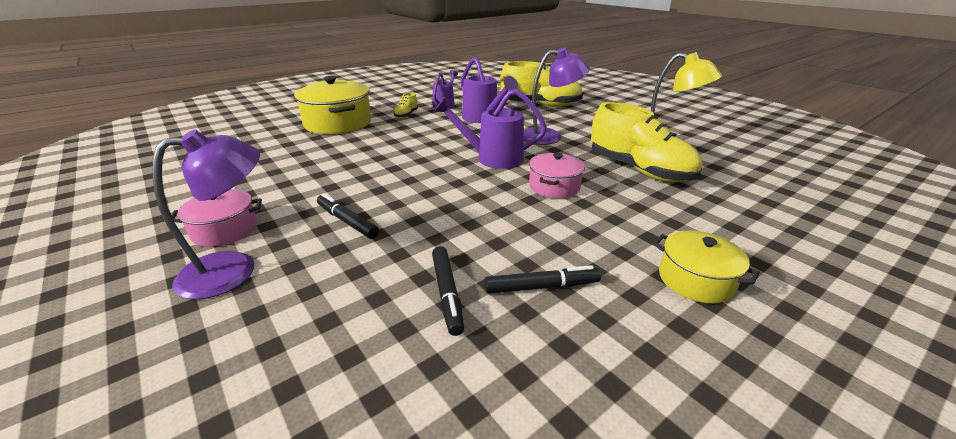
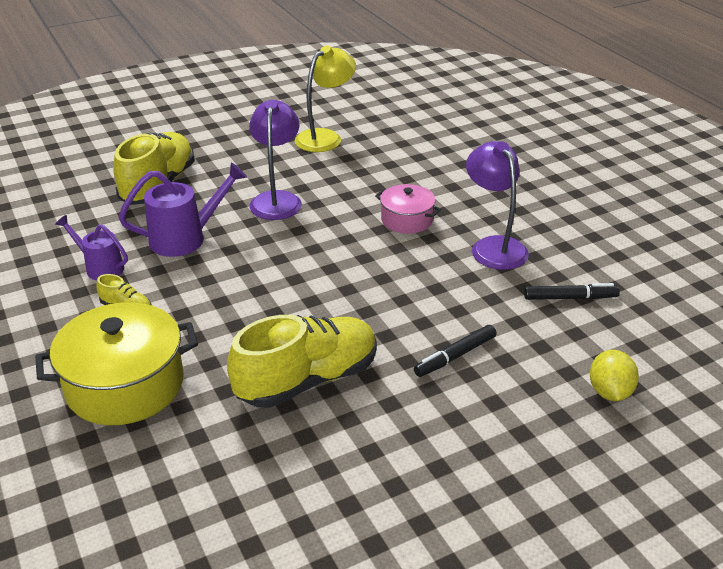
camera: 80 degrees left, 5 degrees up
(225, 230) = (461, 451): pink pot -> none
(234, 269) = (537, 427): purple lamp -> purple lamp (493, 246)
(265, 324) = (609, 392): none -> yellow lemon
(492, 158) = (327, 247): purple watering can -> none
(541, 287) = (562, 254): black marker -> none
(639, 170) = (385, 168): yellow shoe -> yellow shoe (307, 380)
(695, 280) = (553, 191): yellow pot -> none

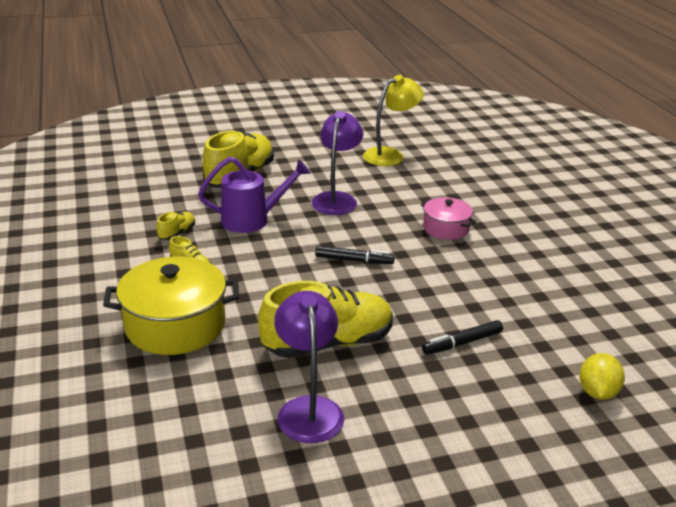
camera: 10 degrees right, 5 degrees down
(100, 267) = (177, 233): purple watering can -> yellow shoe
(493, 246) = (519, 259): purple lamp -> purple lamp (308, 409)
(570, 298) = (579, 310): black marker -> black marker (354, 260)

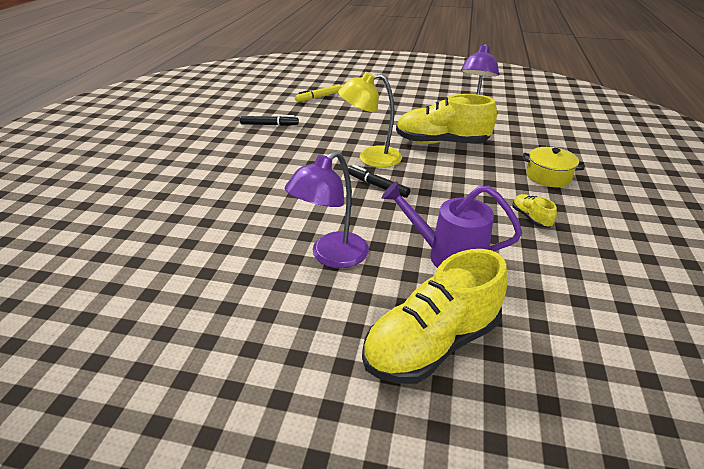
camera: 150 degrees left, 5 degrees up
(175, 325) = (548, 176): yellow pot -> yellow pot, size x0.57
(177, 233) = (542, 262): yellow shoe -> none
(390, 155) = (177, 315): yellow lamp -> yellow lamp (370, 158)
(446, 228) = (266, 191): pink pot -> none
(462, 343) = (358, 125): black marker -> black marker (269, 125)
(597, 392) = (319, 97): yellow lemon -> yellow marker

